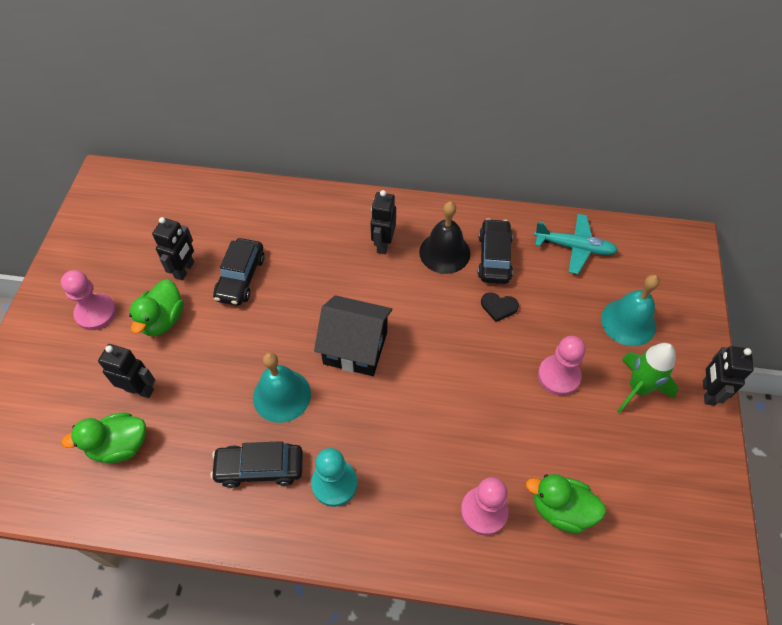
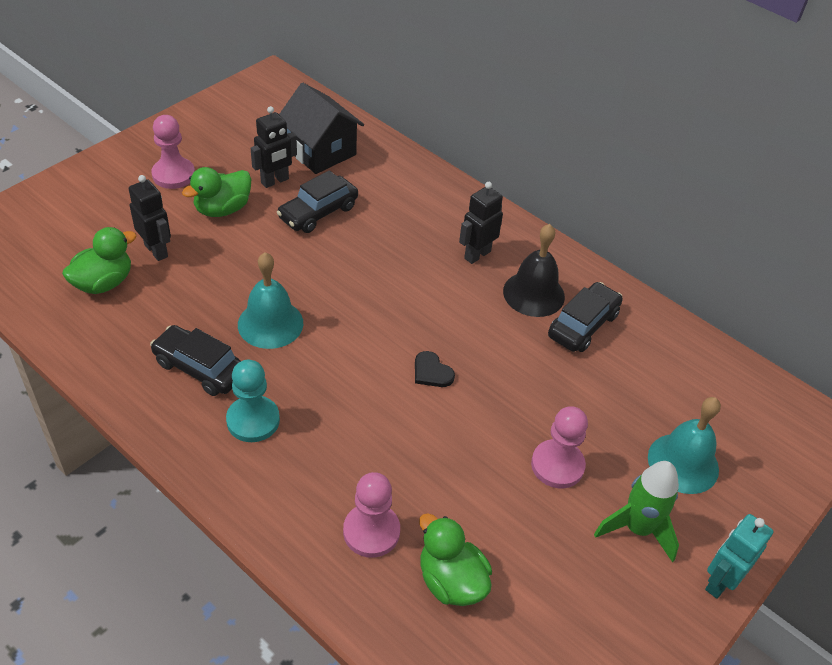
camera: 30 degrees right, 10 degrees down
(120, 446) = (104, 283): green duck -> green duck turned 120 degrees clockwise
(355, 348) = (372, 324): black house -> black house (320, 151)
(498, 307) = (548, 370): black heart -> black heart (431, 372)
(574, 247) = (682, 363): turquoise plane -> none
(708, 392) = (719, 582): black robot -> turquoise robot

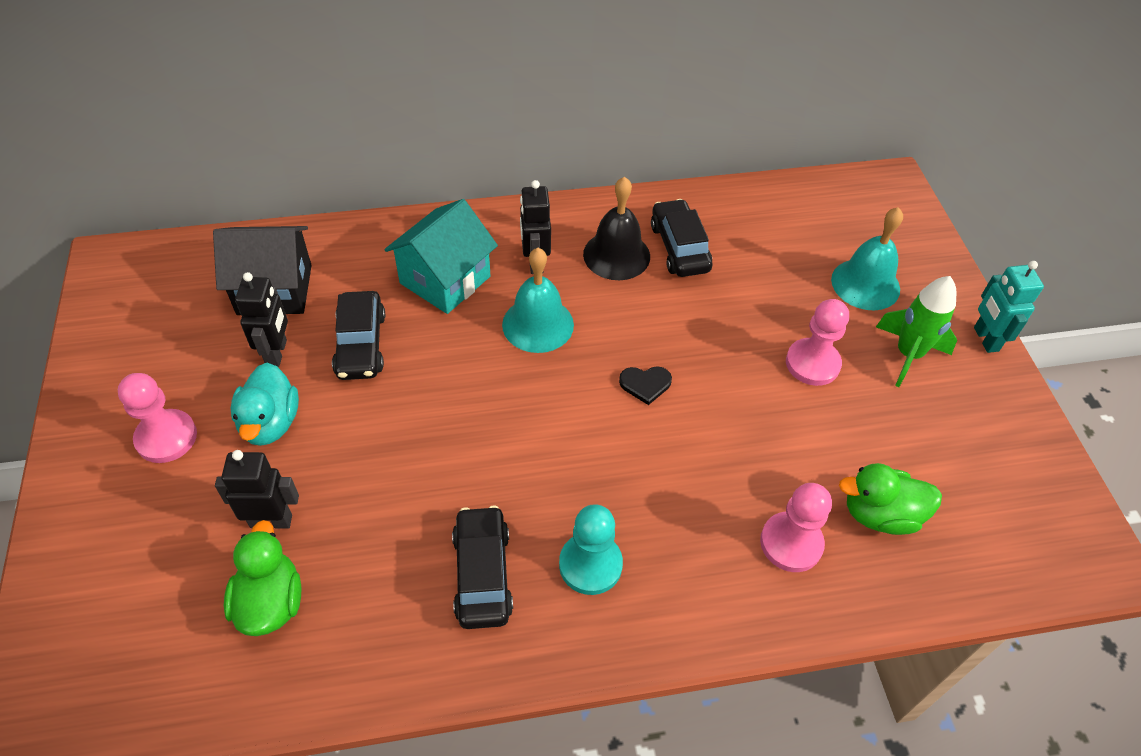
camera: 50 degrees left, 5 degrees up
(200, 368) = (482, 574): black car -> black car turned 105 degrees clockwise
(222, 209) = (270, 423): green duck -> turquoise duck
(270, 323) = (476, 475): turquoise bell -> turquoise bell (538, 324)
(411, 220) = (445, 280): none -> turquoise house

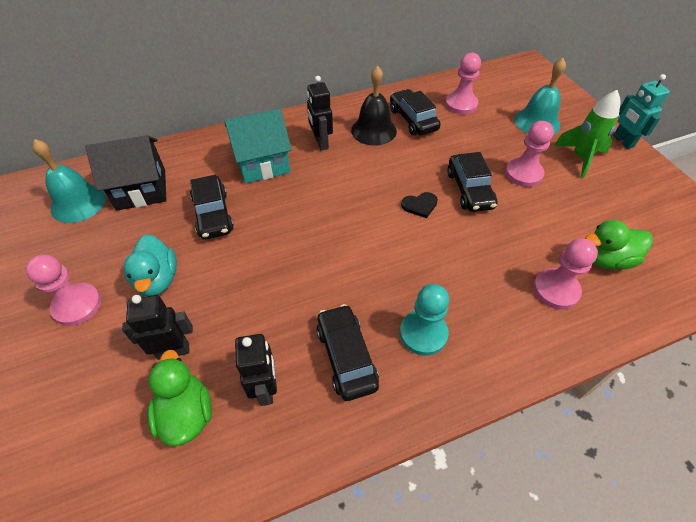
camera: 10 degrees left, 0 degrees up
(277, 353) = (152, 230): black robot -> black robot (266, 389)
(445, 280) = (262, 163): turquoise house -> turquoise house turned 45 degrees clockwise
(538, 324) = (335, 180): turquoise bell -> turquoise bell (78, 203)
(724, 374) = (469, 190): none -> black car
(760, 234) = (461, 104): none -> pink pawn

